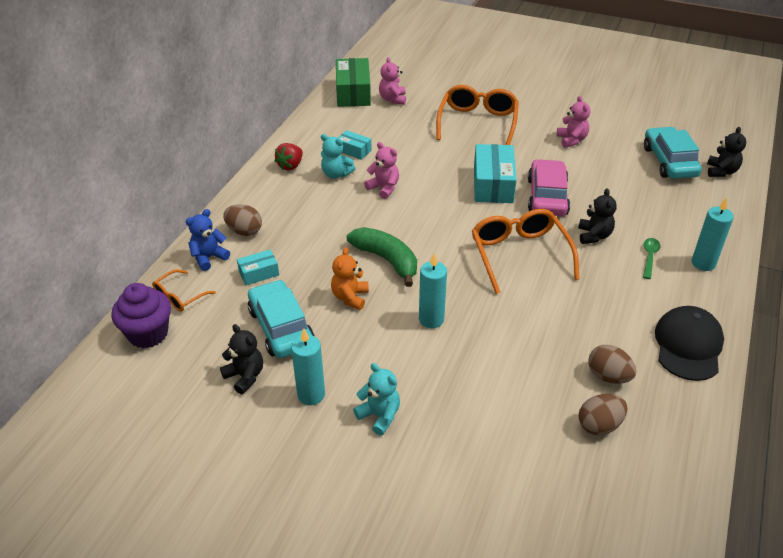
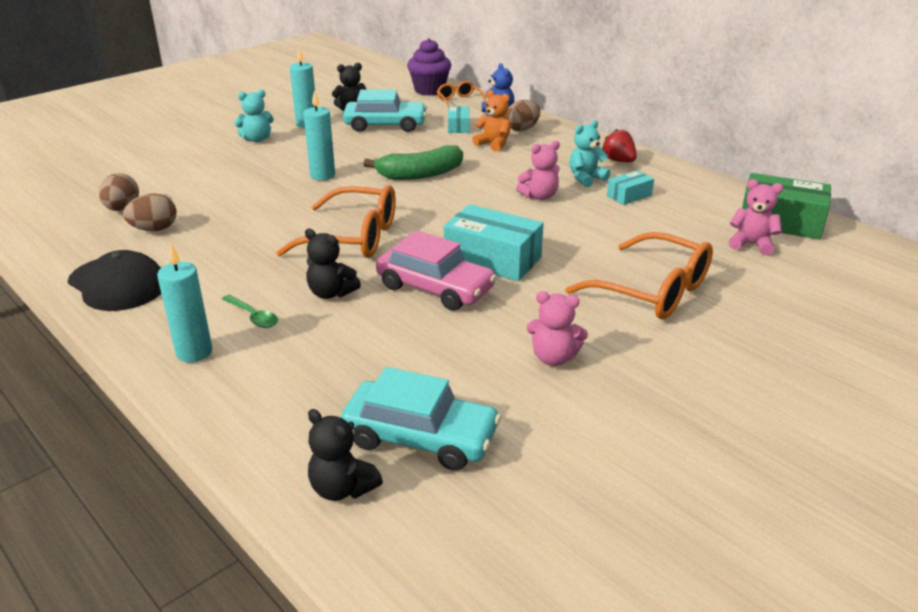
camera: 115 degrees right, 10 degrees down
(350, 297) = (389, 152): orange teddy bear -> orange teddy bear (493, 144)

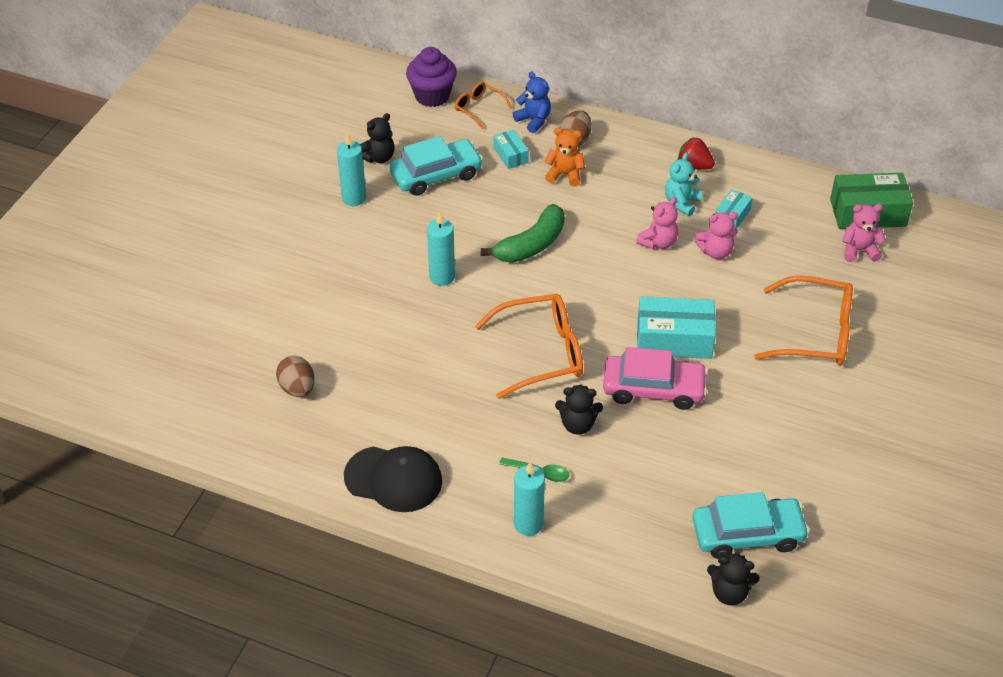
camera: 25 degrees left, 15 degrees up
(154, 229) = (356, 404): brown egg -> none
(257, 139) = (326, 241): turquoise teddy bear -> none
(553, 358) = (787, 430): pink teddy bear -> pink teddy bear (715, 252)

